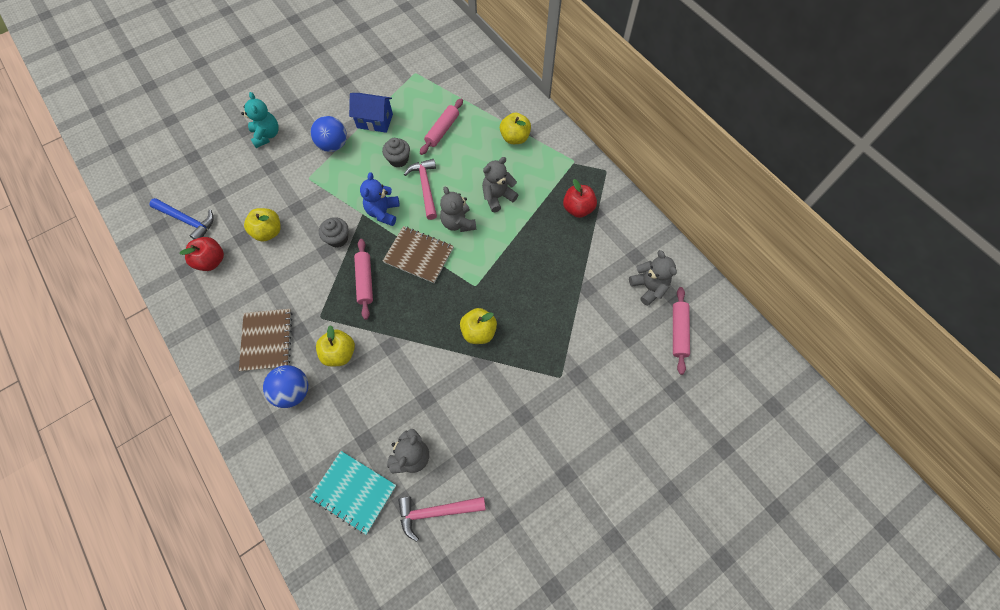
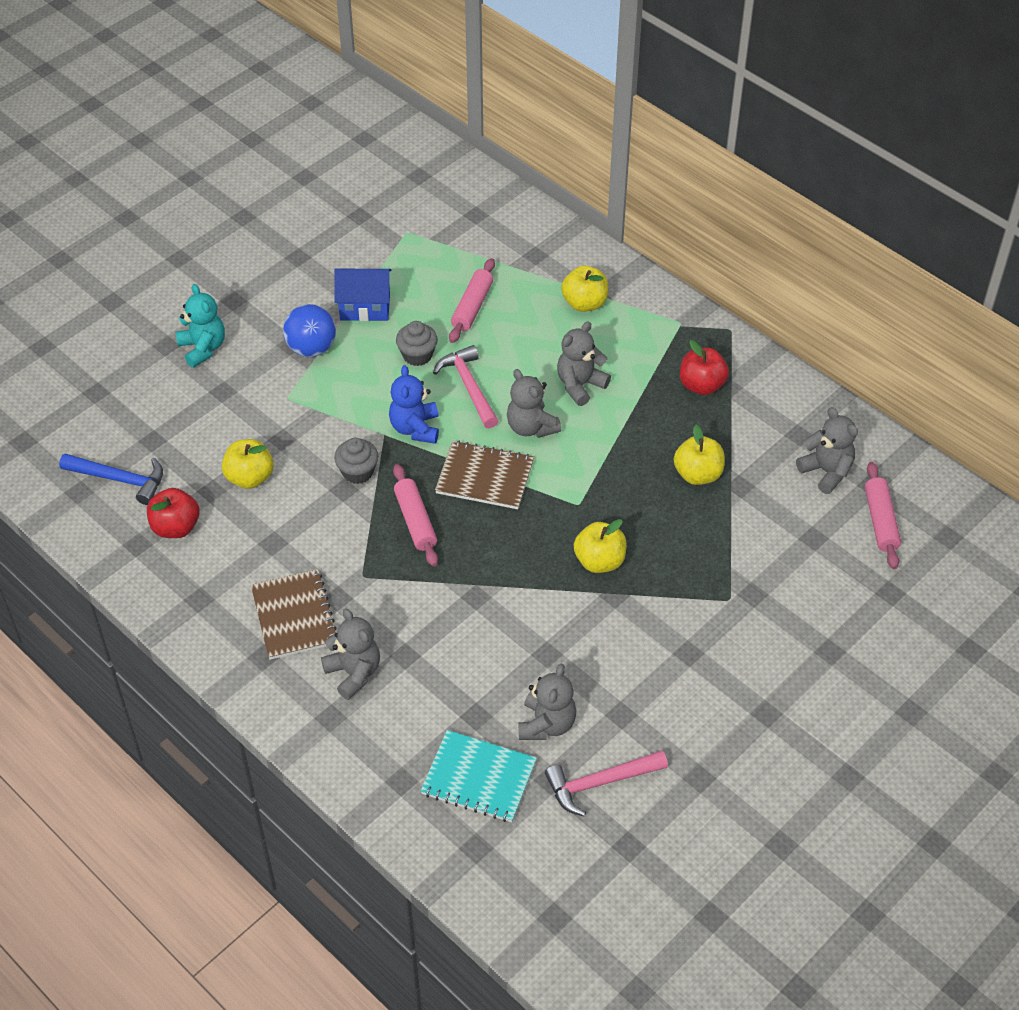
camera: 10 degrees left, 15 degrees down
(293, 391) = (354, 673): blue ball -> grey teddy bear
(339, 353) = (406, 616): yellow apple -> yellow apple (698, 474)

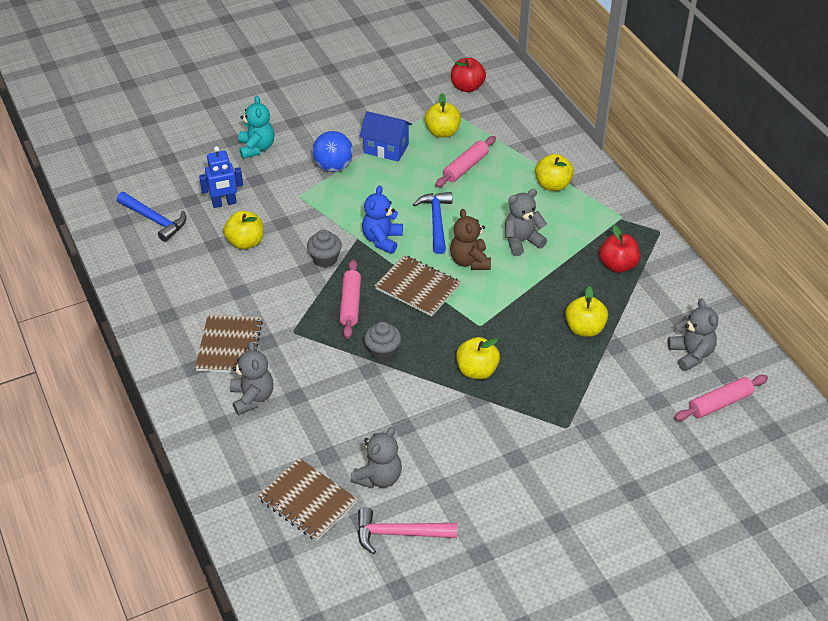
camera: 20 degrees right, 5 degrees down
(176, 527) = (177, 262): red apple -> red apple (467, 87)
(198, 433) = (224, 203): none -> blue robot
(417, 355) = (408, 190): grey cupcake -> grey cupcake (383, 351)
(423, 268) = (442, 132): none -> yellow apple
(469, 386) = (436, 221): pink hammer -> blue hammer
(479, 778) = (308, 501): turquoise notebook -> brown notebook
(531, 427) = (470, 261): grey teddy bear -> brown teddy bear
(880, 521) = (719, 403): pink rolling pin -> pink rolling pin turned 45 degrees clockwise

